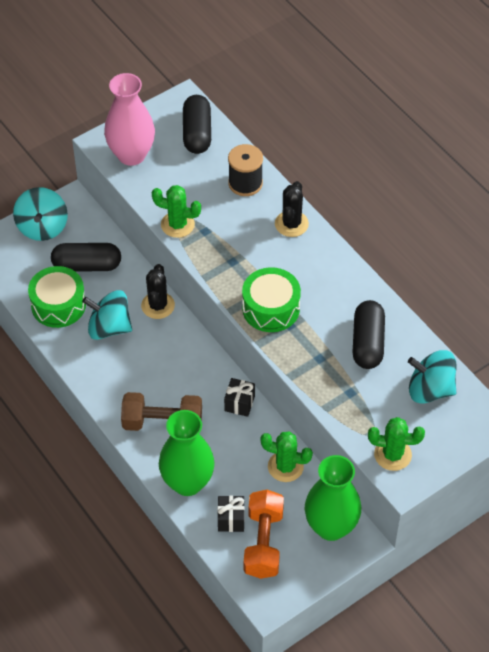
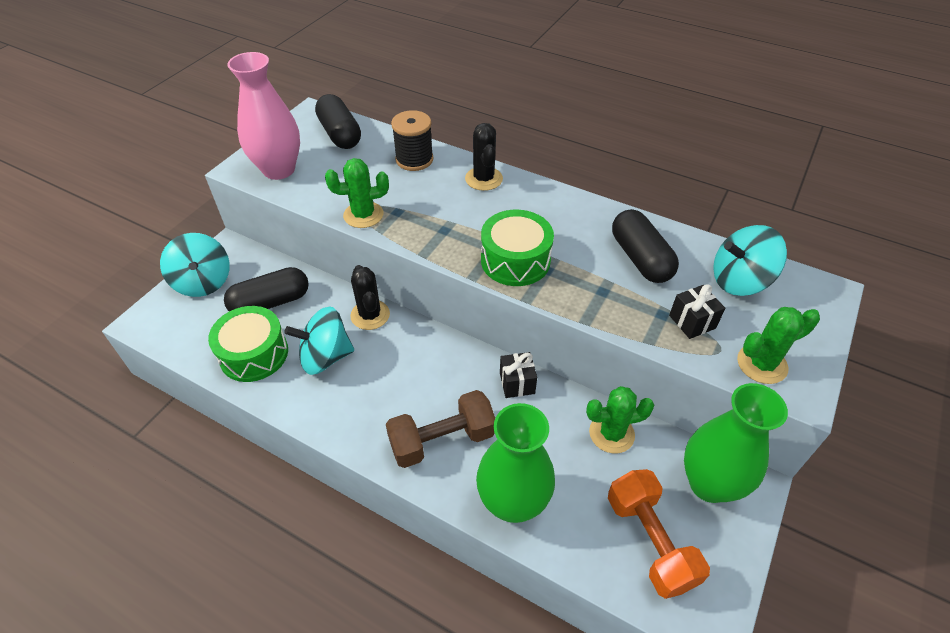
camera: 25 degrees left, 5 degrees down
(231, 519) = (593, 528): black gift -> black gift (692, 321)

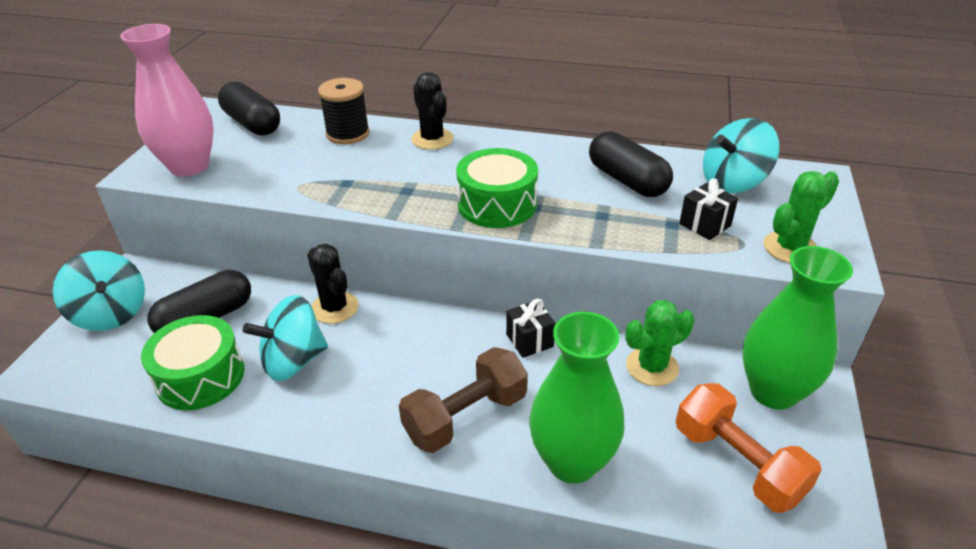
camera: 15 degrees left, 10 degrees down
(363, 215) = (307, 192): green cactus -> none

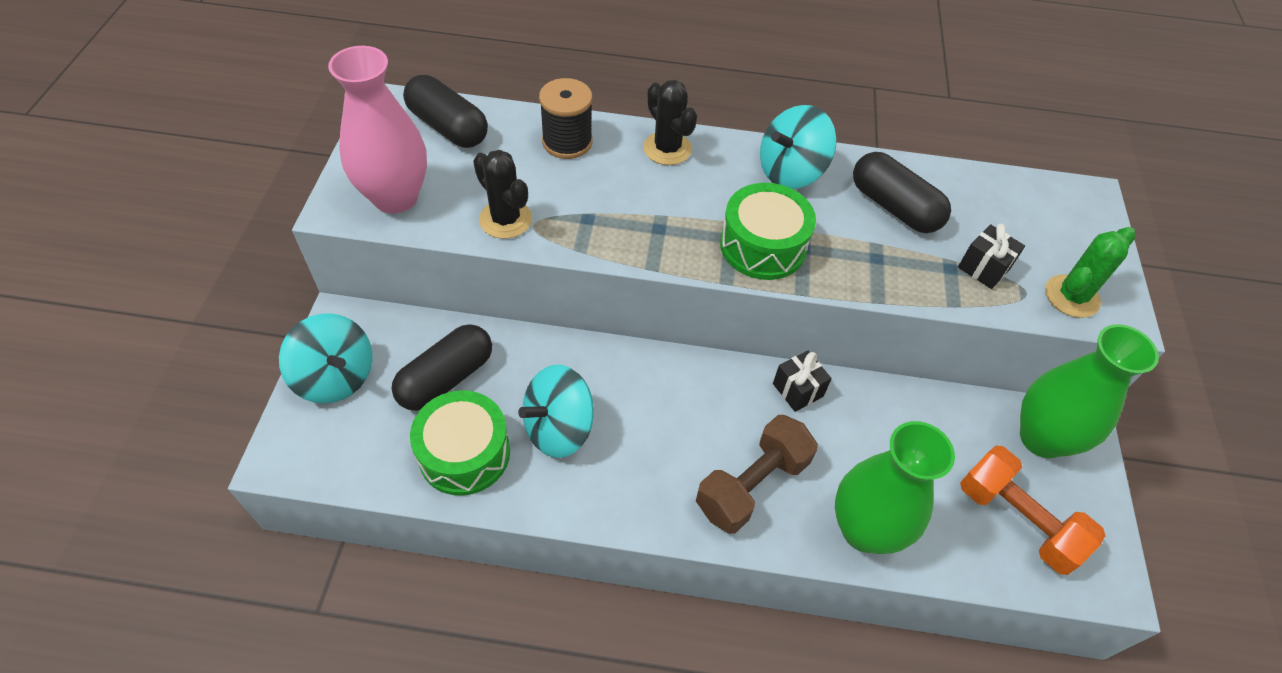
camera: 10 degrees left, 15 degrees up
(335, 308) = (584, 358): black cactus -> black cactus (505, 219)
(652, 367) = (924, 416): green cactus -> none
(733, 182) = (1004, 207): turquoise spinning top -> turquoise spinning top (790, 171)

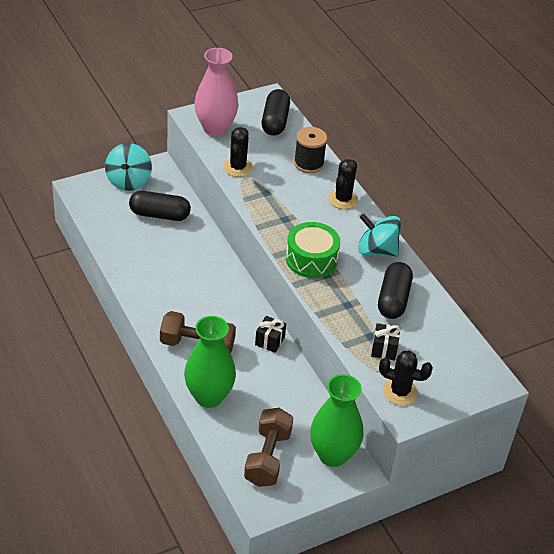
camera: 55 degrees right, 10 degrees down
(464, 453) = (127, 240): green drum -> none
(559, 428) = (167, 264): turquoise spinning top -> none
(1017, 520) = (267, 457): orange dumbbell -> brown dumbbell
(1071, 296) = (400, 392): green cactus -> black cactus

